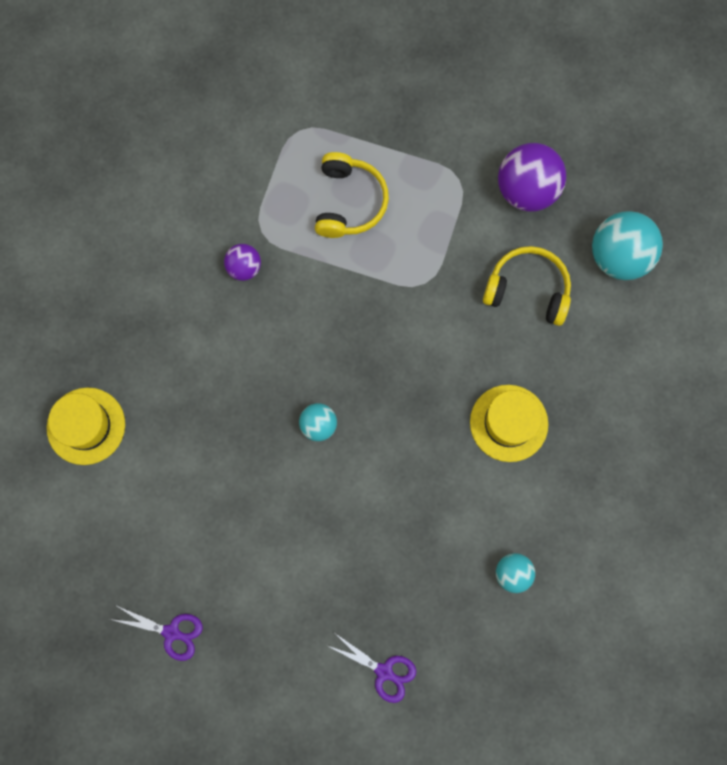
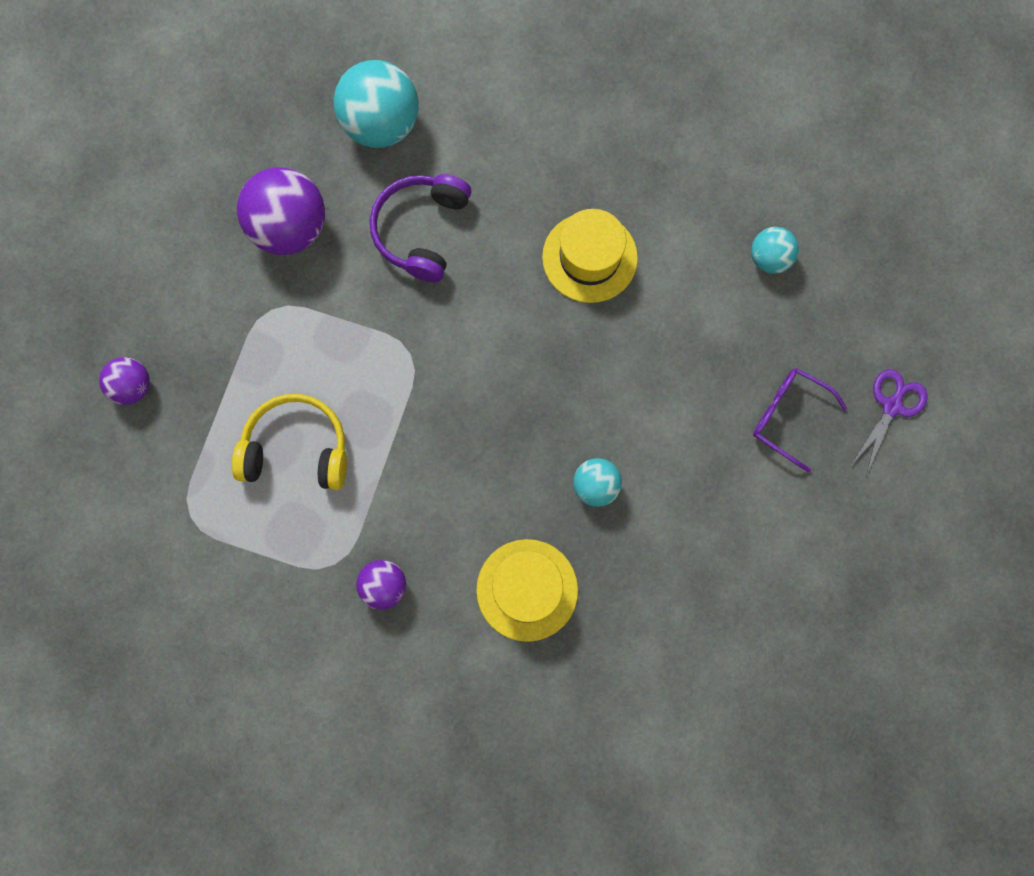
camera: 90 degrees left, 0 degrees up
(86, 426) = (601, 795): yellow hat -> yellow hat (527, 590)
(172, 632) = (863, 666): purple scissors -> none
(375, 583) = (788, 417): none -> purple glasses
(397, 85) = (132, 386): none -> purple ball
(527, 290) = (421, 230): yellow headphones -> purple headphones

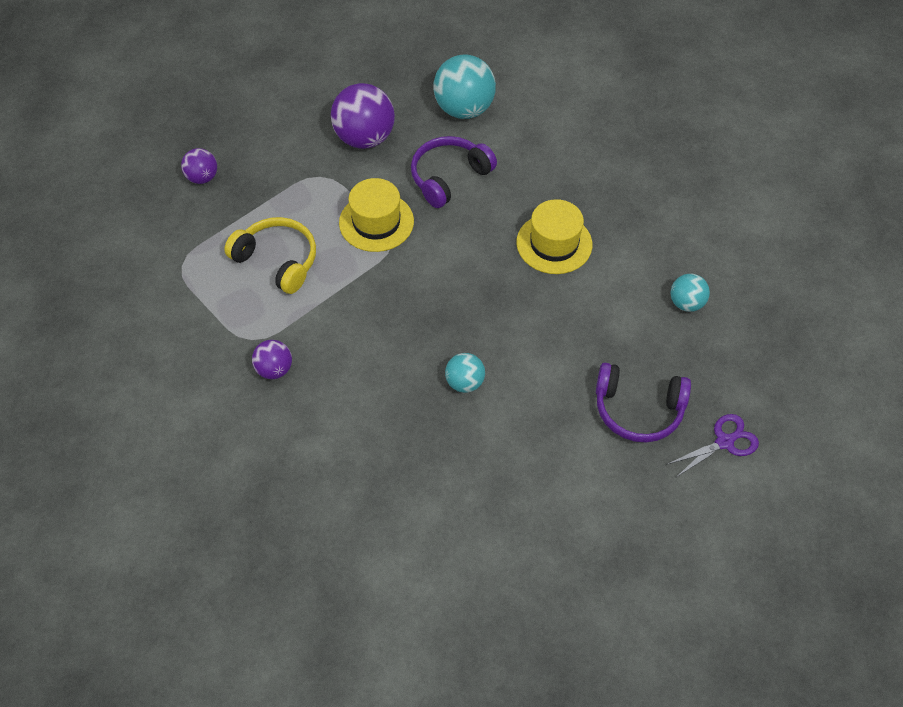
camera: 30 degrees right, 20 degrees down
(527, 590) = (370, 423): yellow hat -> yellow hat (376, 222)
(788, 417) = (638, 409): purple glasses -> purple headphones

